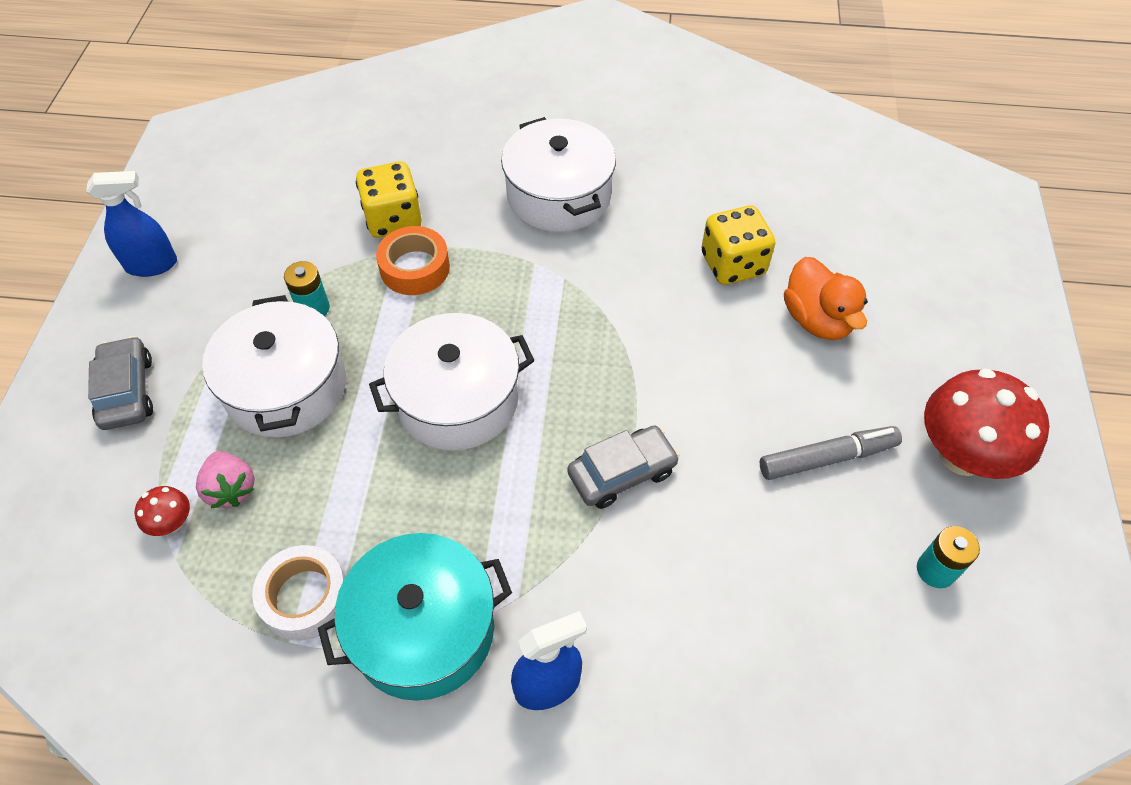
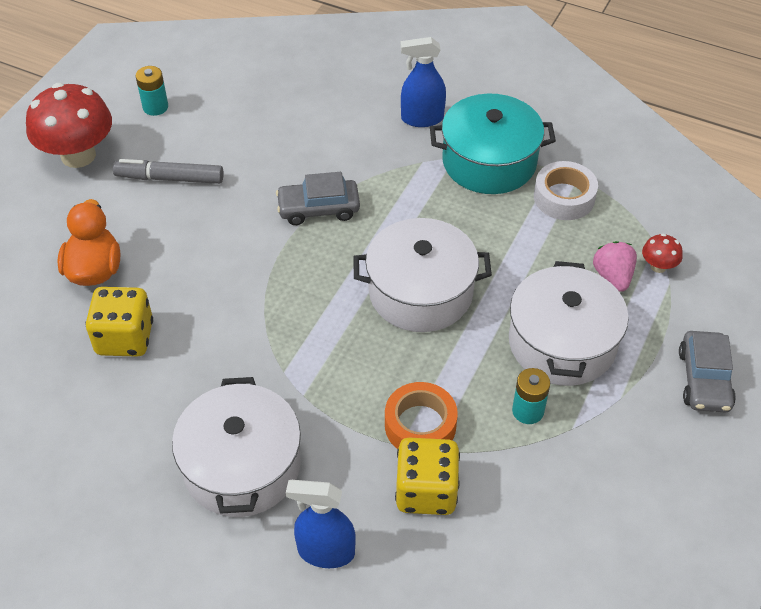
camera: 160 degrees left, 5 degrees down
(152, 265) = (691, 513): blue spray bottle -> blue spray bottle (325, 552)

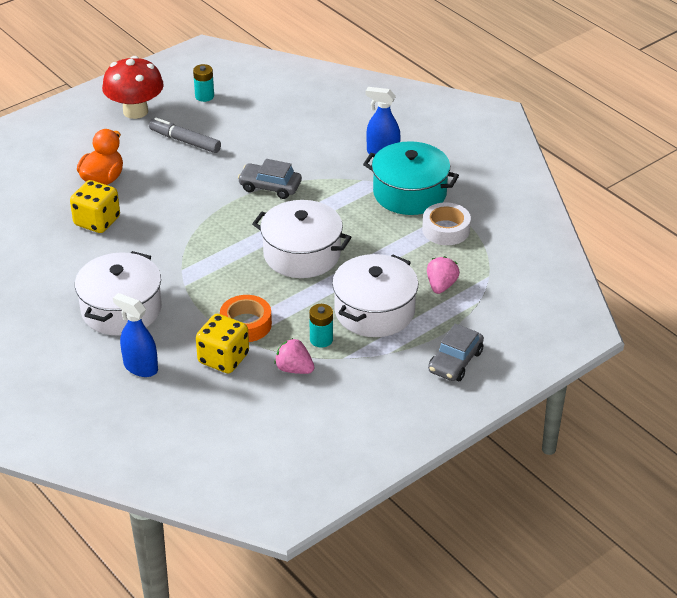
camera: 25 degrees right, 10 degrees down
(525, 470) = (294, 369): none -> pink strawberry
(658, 266) = (479, 289): red mushroom -> none

